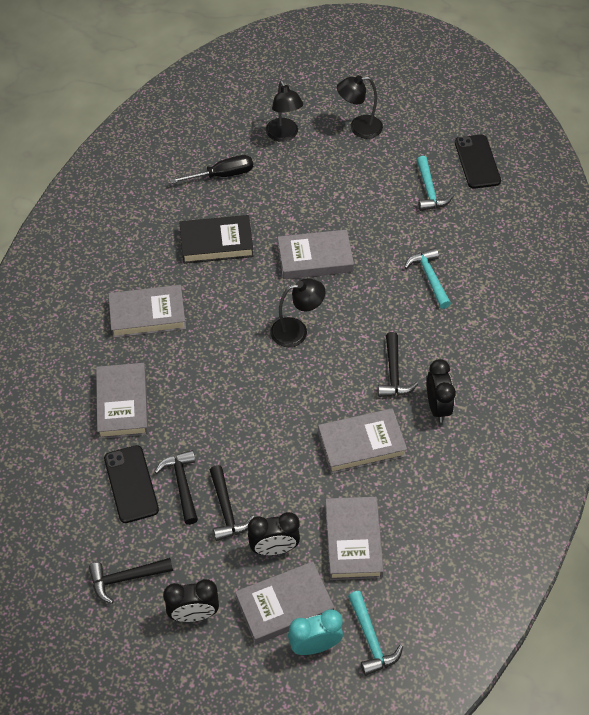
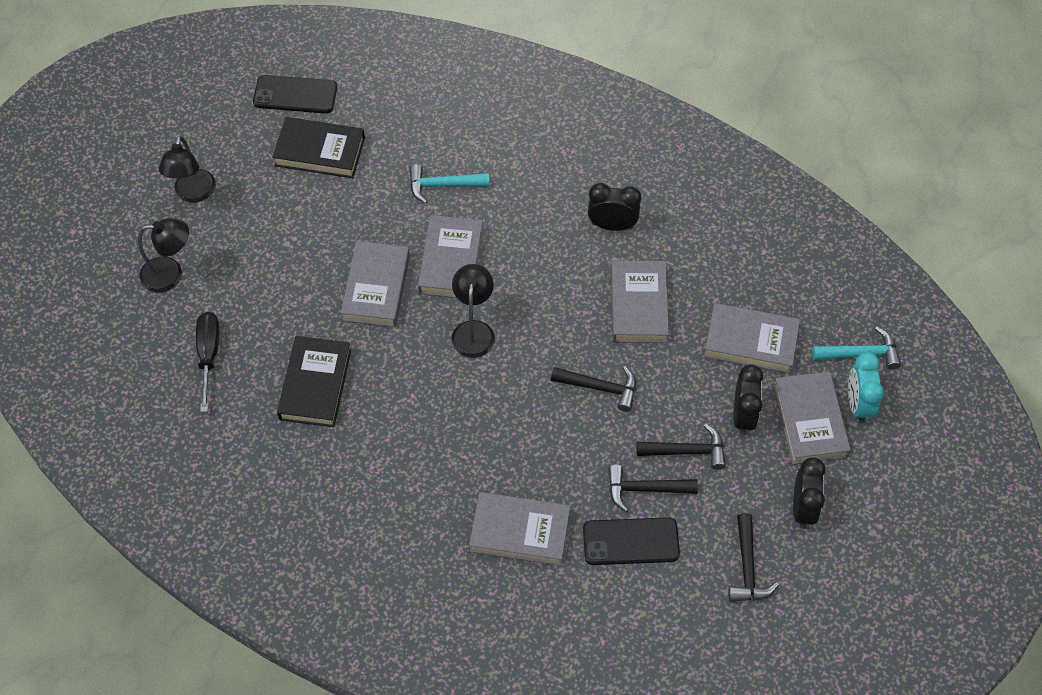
camera: 75 degrees left, 5 degrees up
(147, 314) = (398, 481): grey book -> grey book (451, 261)
(393, 373) = (559, 253): black hammer -> black hammer (600, 388)
(429, 191) = (320, 151): turquoise hammer -> black book

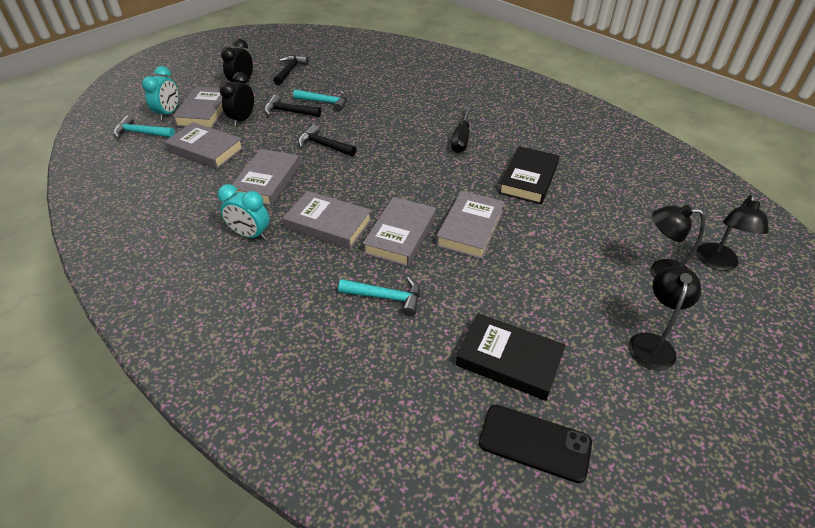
camera: 165 degrees left, 15 degrees down
(209, 356) = (615, 209): black screwdriver -> black screwdriver (461, 139)
(473, 330) = (399, 188): black lamp -> black lamp (717, 263)
(520, 531) = (408, 98): grey book -> grey book (328, 224)
(612, 225) = (250, 235): black clock -> turquoise clock
(630, 542) = (346, 87): black phone -> none
(644, 489) = (325, 102): black hammer -> turquoise hammer

